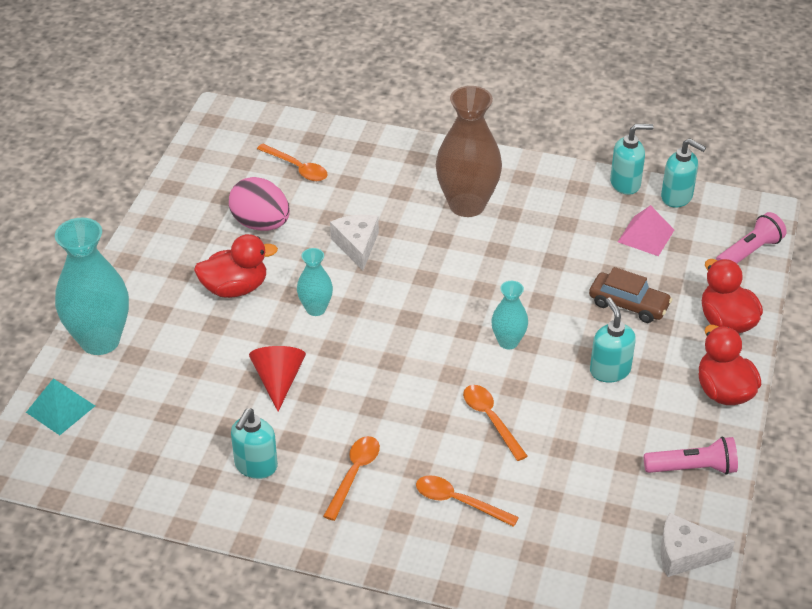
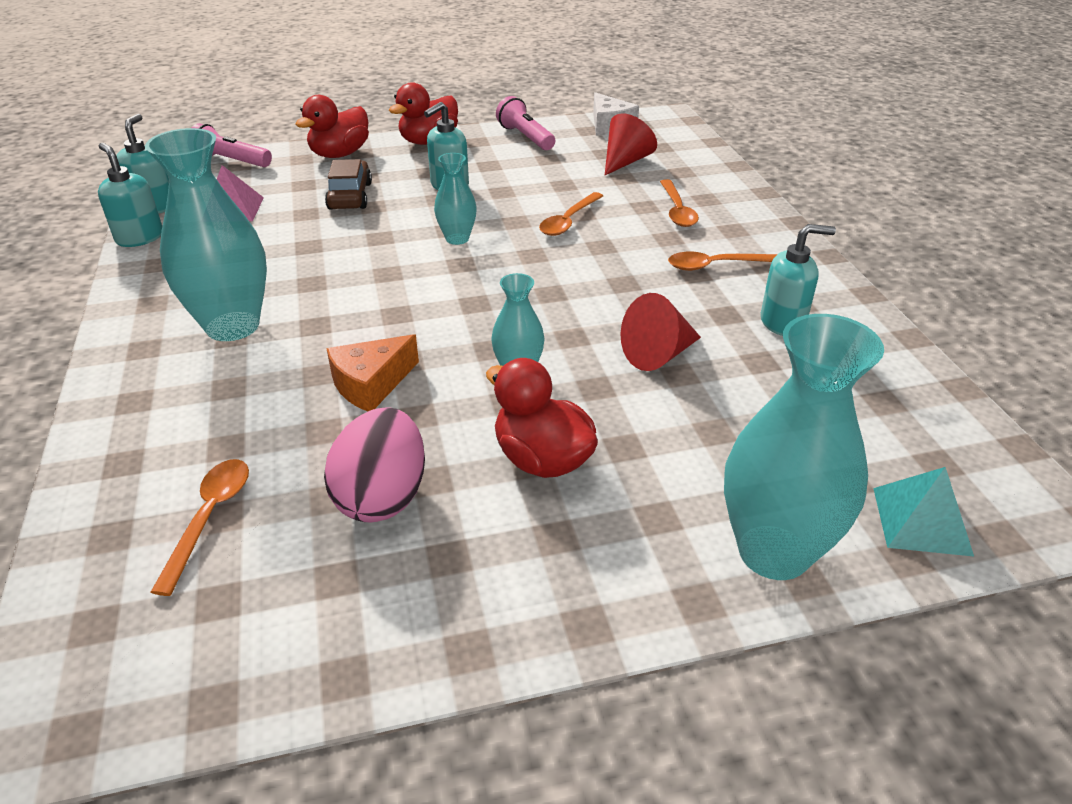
camera: 120 degrees left, 5 degrees down
(357, 245) = (371, 384): white cheese -> orange cheese
(467, 205) = (232, 326): brown vase -> turquoise vase
(584, 519) = (625, 161): none -> red cone

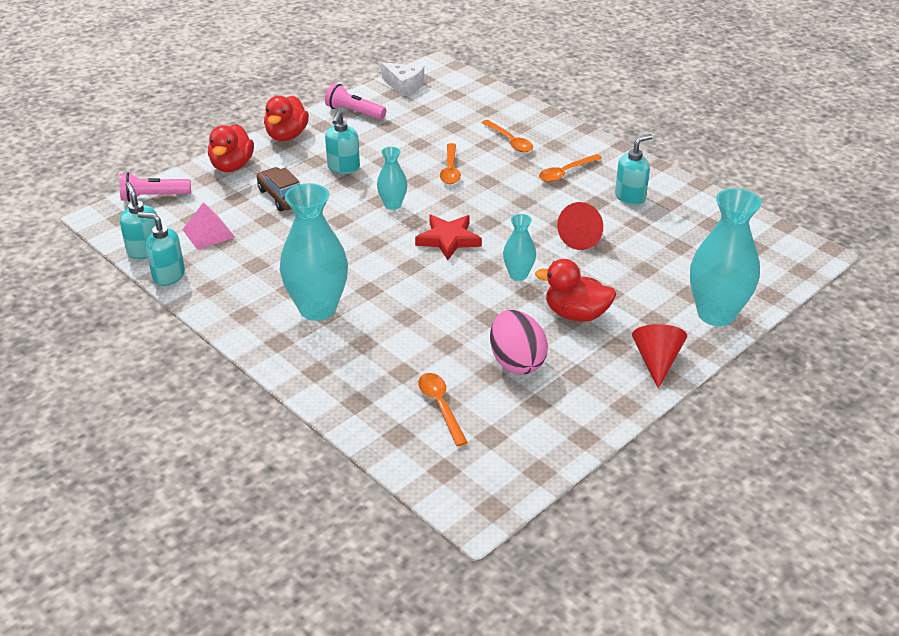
camera: 30 degrees left, 0 degrees up
(371, 384) = (444, 310): orange cheese -> none
(477, 298) = (448, 239): none -> red star
(625, 161) = (443, 113): red cone -> red cone (657, 361)
(921, 520) = (765, 276): turquoise pyramid -> none

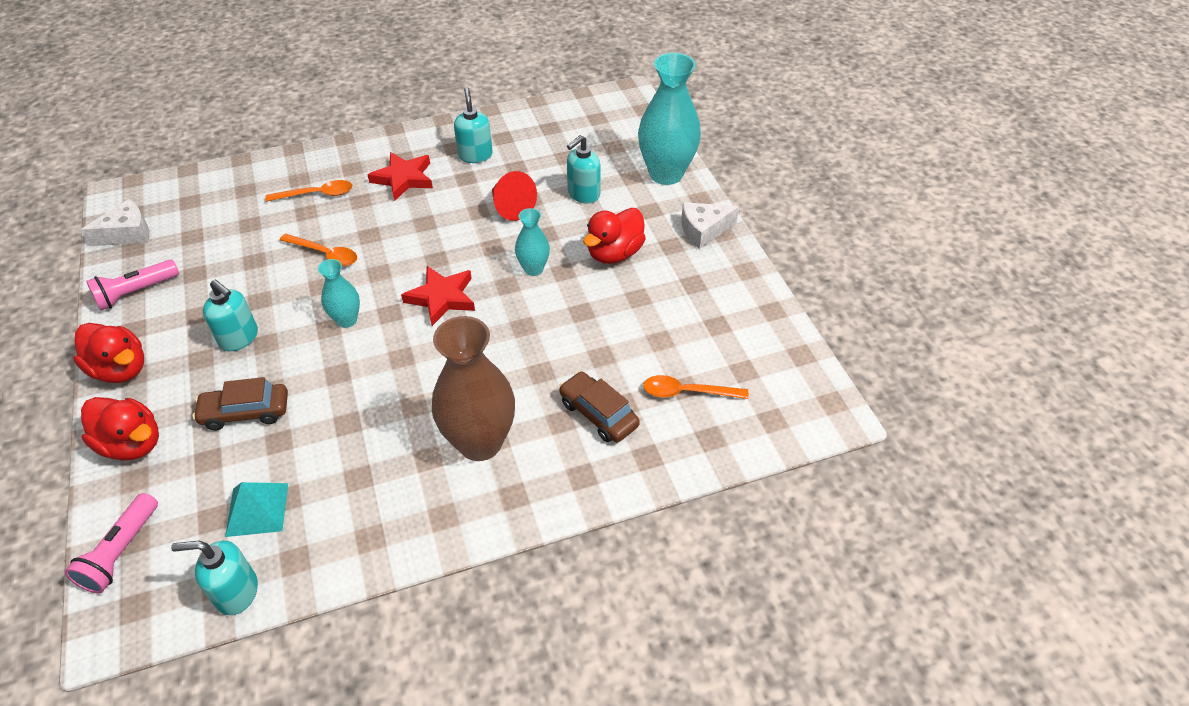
camera: 65 degrees left, 10 degrees up
(168, 276) = (312, 577): turquoise soap dispenser -> turquoise soap dispenser (583, 194)
(208, 233) = (257, 509): pink pyramid -> turquoise pyramid
(318, 309) = (480, 442): turquoise vase -> brown vase
(383, 361) = (598, 414): none -> brown car
(516, 362) = (655, 316): pink egg -> none
(565, 173) = (403, 179): orange spoon -> red star
(657, 361) = (703, 230): red cone -> white cheese

